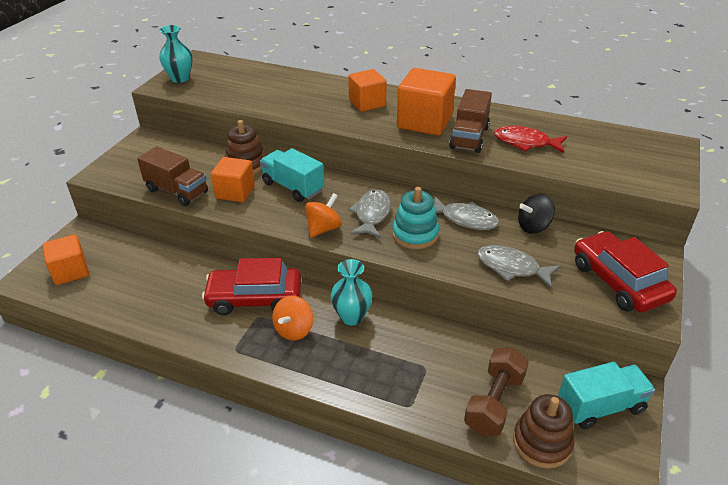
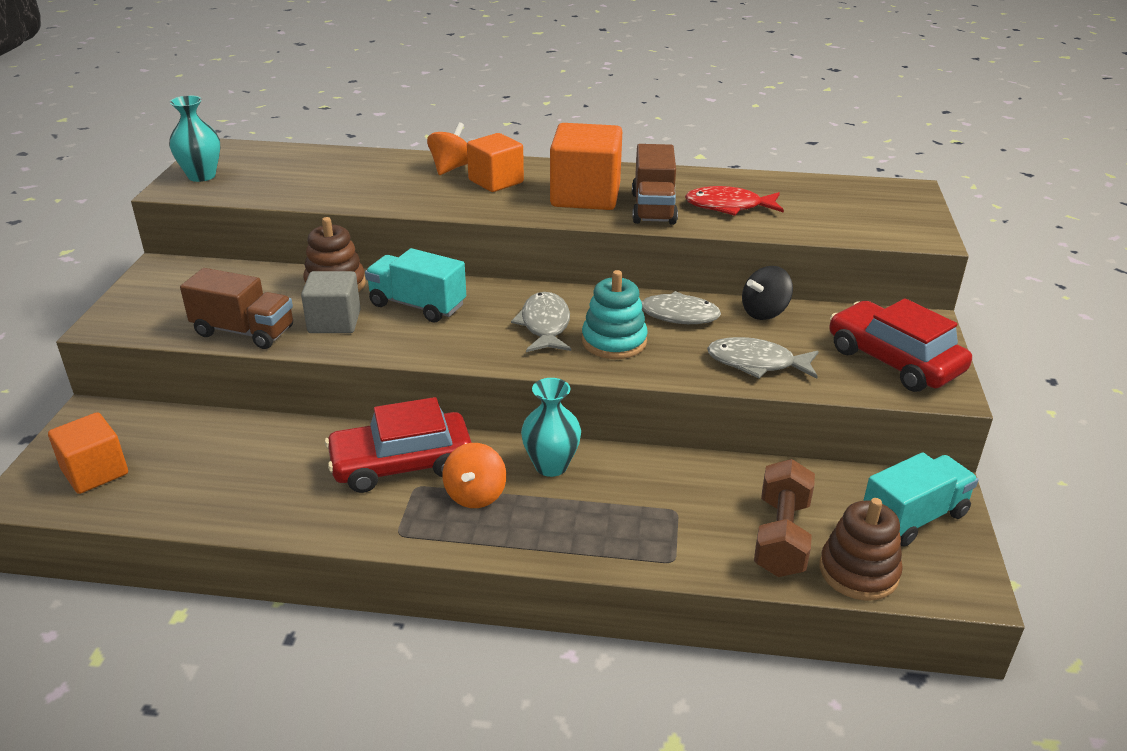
camera: 15 degrees left, 5 degrees down
(235, 192) = (334, 322): orange cube -> grey cube
(323, 229) = (484, 351): orange spinning top -> orange spinning top (451, 168)

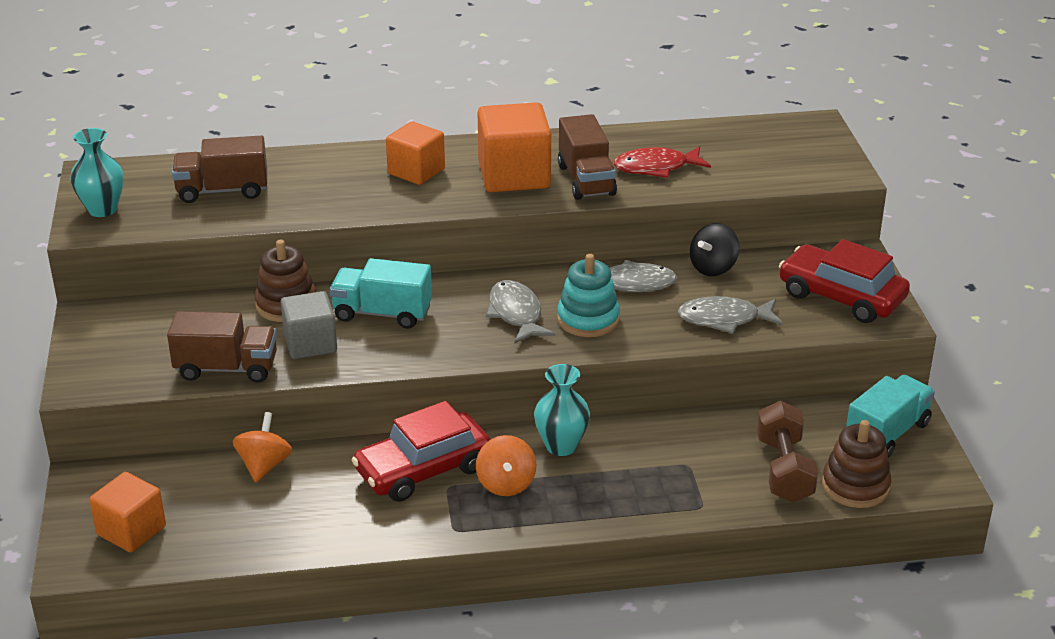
camera: 15 degrees left, 0 degrees up
(314, 175) = (222, 191): none -> brown truck
(451, 168) = (361, 162): orange spinning top -> orange spinning top (264, 465)

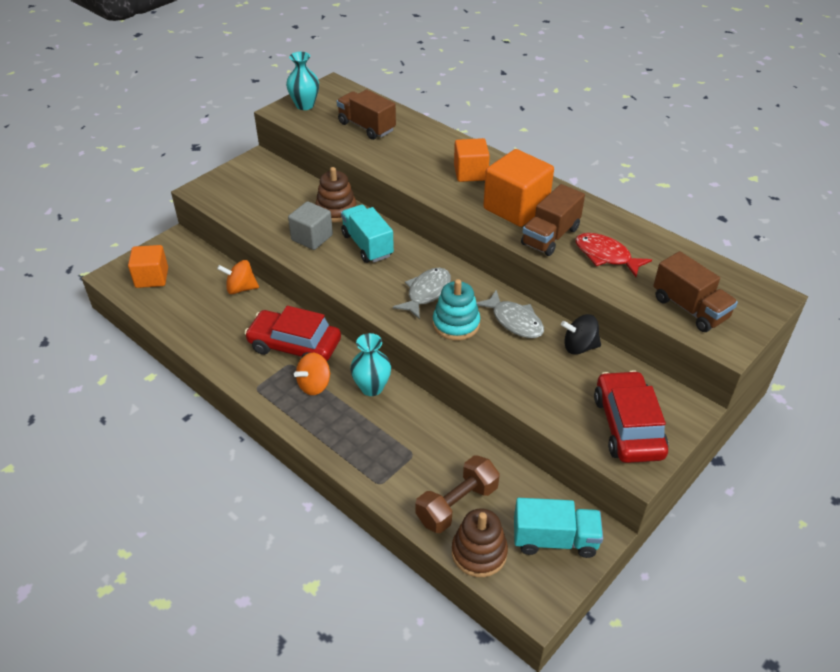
camera: 50 degrees right, 10 degrees up
(226, 368) = (261, 224): brown truck -> brown truck (689, 308)
(264, 465) = (241, 288): orange spinning top -> orange spinning top turned 150 degrees counterclockwise
(724, 319) = (529, 383): grey fish -> none

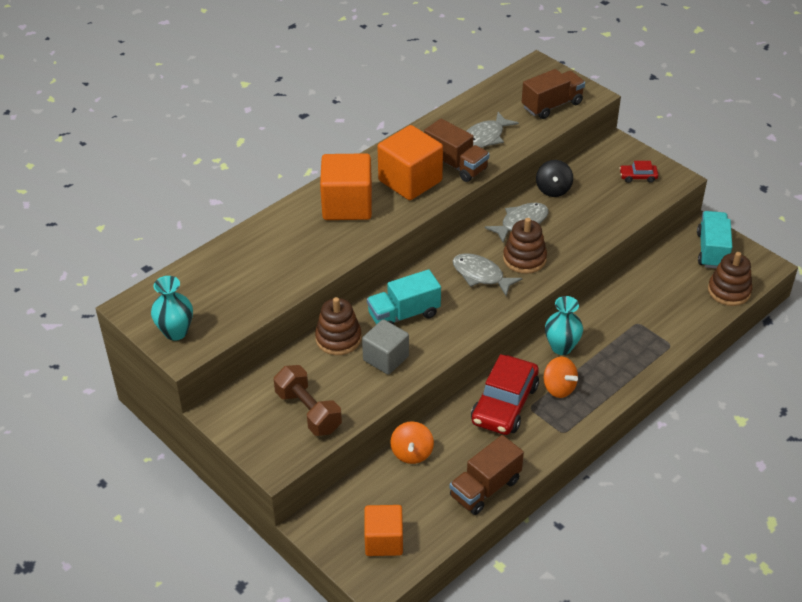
camera: 85 degrees left, 0 degrees up
(366, 127) = (240, 278): brown truck -> brown truck (485, 488)
(456, 324) = (524, 259): turquoise stacking toy -> brown stacking toy
(457, 504) = (686, 300): brown dumbbell -> brown dumbbell (308, 411)
(470, 173) = (347, 205): orange cube -> orange cube, size x1.52
(606, 256) = (485, 137): red fish -> grey fish
(627, 426) = (638, 177): red car -> red car, size x0.46

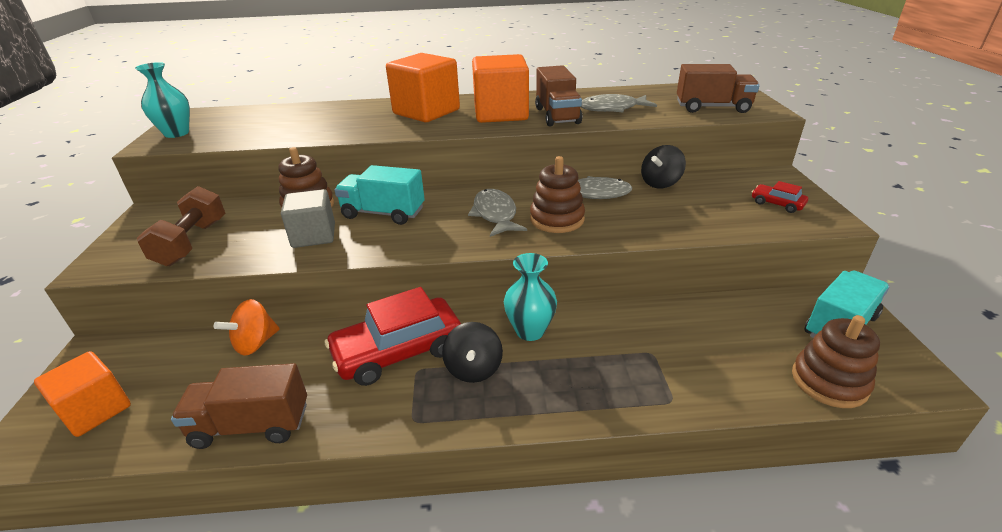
camera: 40 degrees right, 10 degrees down
(559, 388) = (473, 369): orange spinning top -> black spinning top

